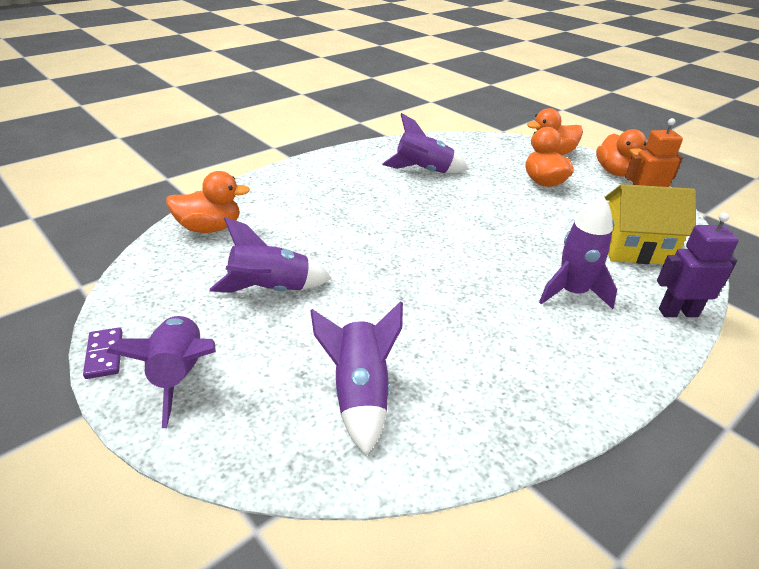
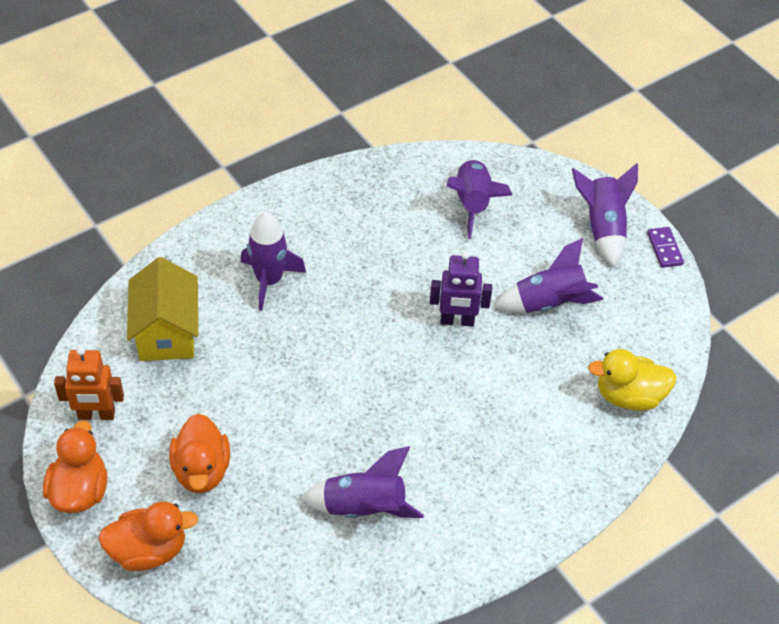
camera: 175 degrees left, 15 degrees up
(210, 228) = (628, 396): orange duck -> yellow duck
(634, 249) = (167, 333): yellow house -> yellow house turned 75 degrees clockwise
(678, 312) = (185, 252): purple robot -> purple robot (457, 321)

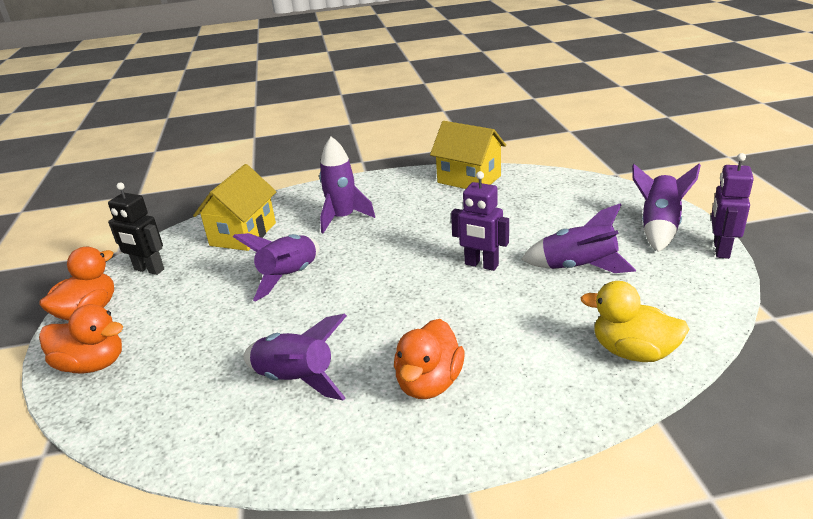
camera: 30 degrees right, 20 degrees down
(96, 415) = (149, 270): orange robot -> black robot
(201, 470) = (187, 319): orange duck -> orange duck (429, 383)
(377, 182) = (469, 179): none -> yellow house
(472, 203) = (541, 199): purple rocket -> purple rocket (290, 277)
(664, 249) = (720, 249): purple domino -> purple robot

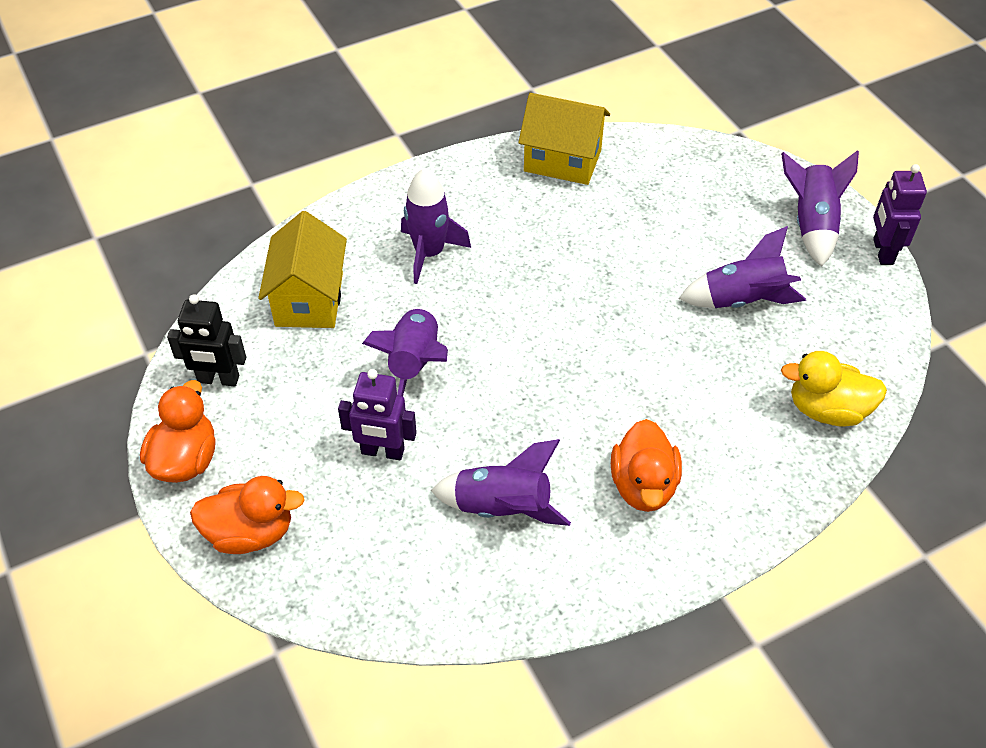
camera: 20 degrees left, 20 degrees up
(481, 265) = (634, 311): purple robot -> purple robot (382, 452)

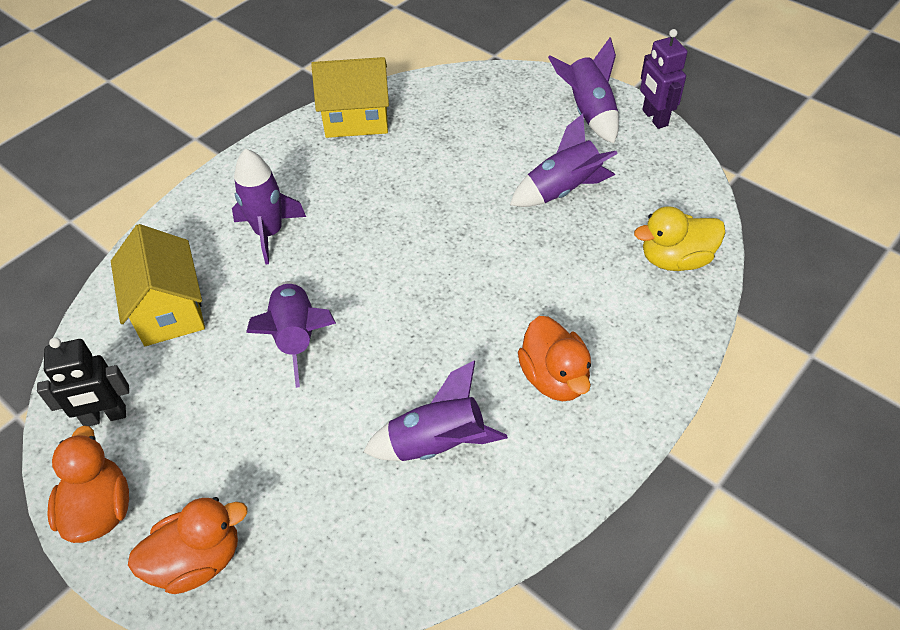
camera: 20 degrees left, 0 degrees up
(382, 452) = (300, 431): purple robot -> none

